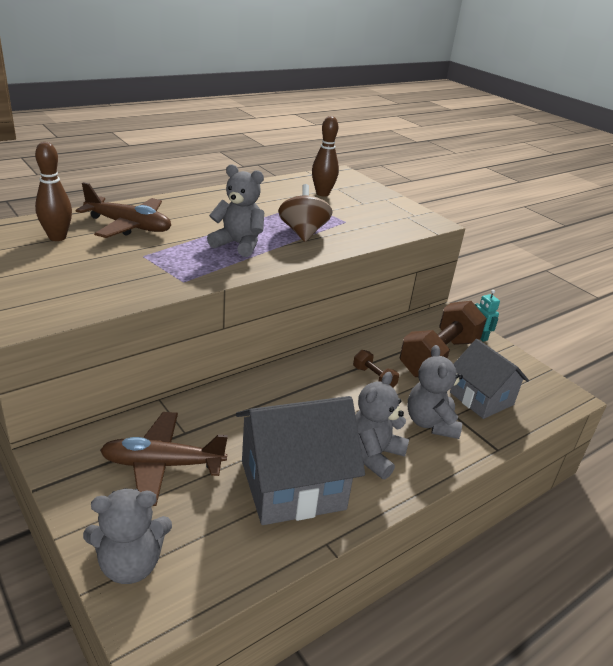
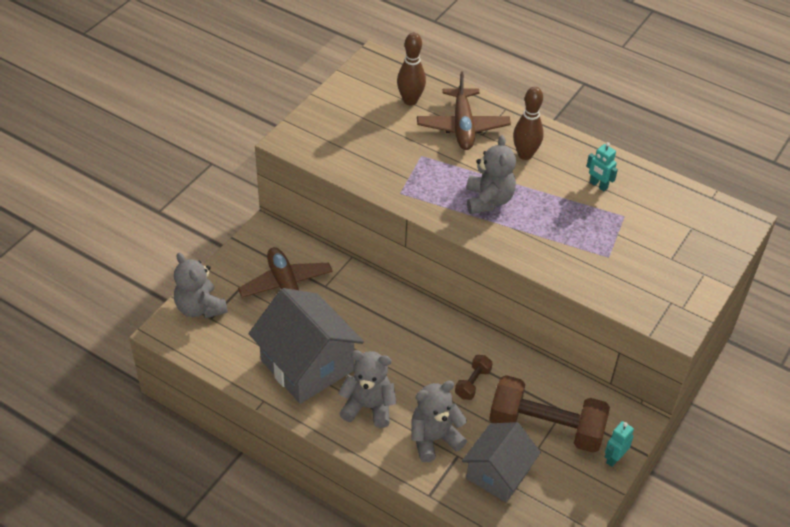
camera: 70 degrees right, 15 degrees up
(264, 201) = (598, 185): none -> turquoise robot
(303, 233) = (551, 233): brown spinning top -> none
(322, 194) = (662, 221): brown bowling pin -> brown bowling pin (525, 155)

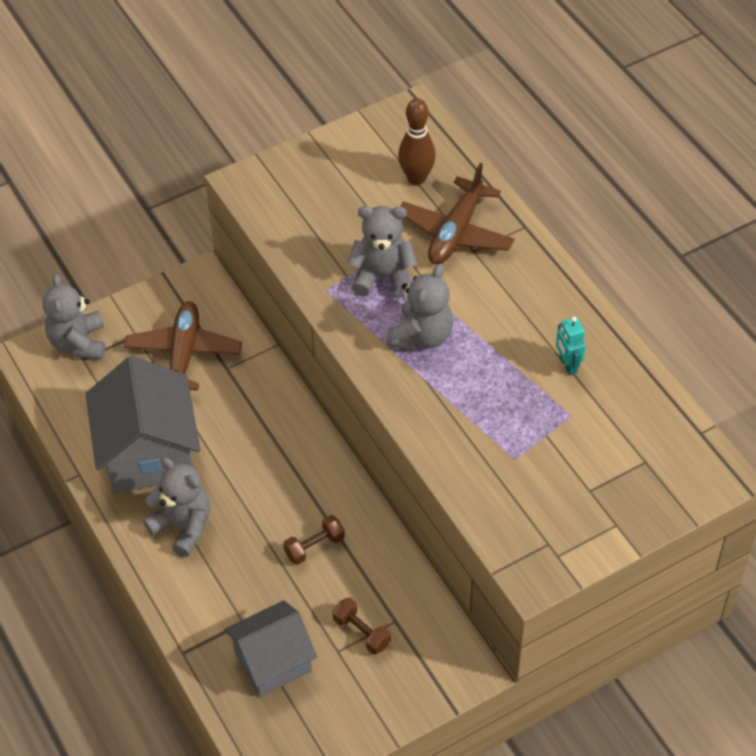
camera: 30 degrees right, 5 degrees up
(434, 439) = (229, 592): grey teddy bear -> grey teddy bear (383, 276)
(525, 155) = (506, 294): brown bowling pin -> none
(546, 428) = (361, 632): brown dumbbell -> brown dumbbell, size x0.44
(614, 458) = (415, 701): turquoise robot -> none

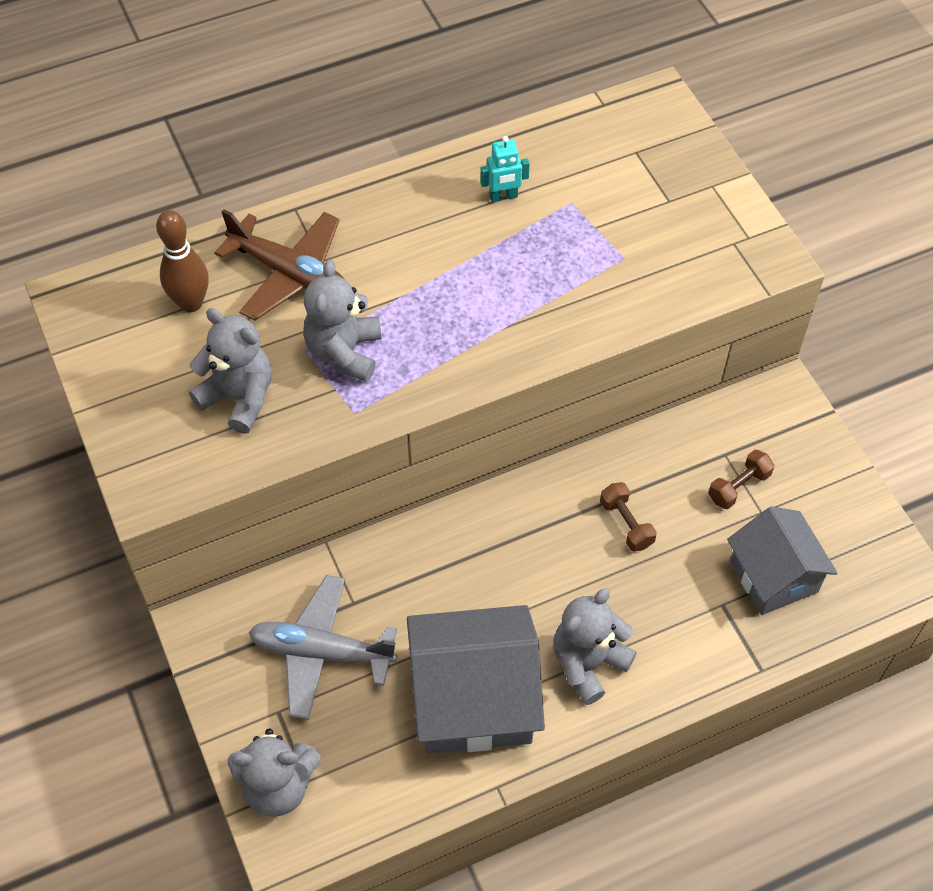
camera: 85 degrees left, 5 degrees up
(183, 354) = (322, 652): brown plane -> grey plane
(421, 336) = (443, 323): grey teddy bear -> grey teddy bear (239, 397)

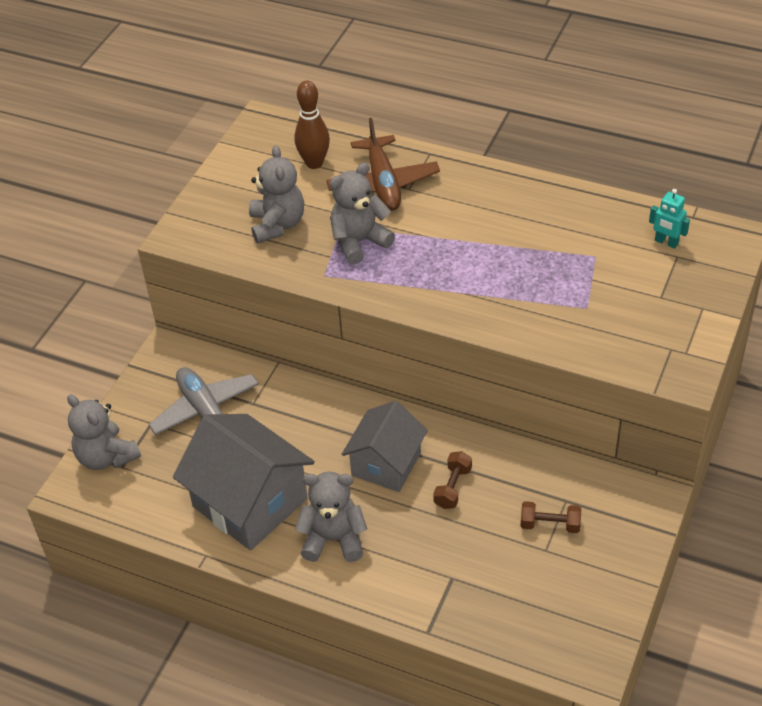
camera: 50 degrees right, 10 degrees down
(503, 196) = (557, 225): turquoise robot -> turquoise robot (666, 242)
(774, 576) = (504, 590): grey house -> grey house (386, 464)

